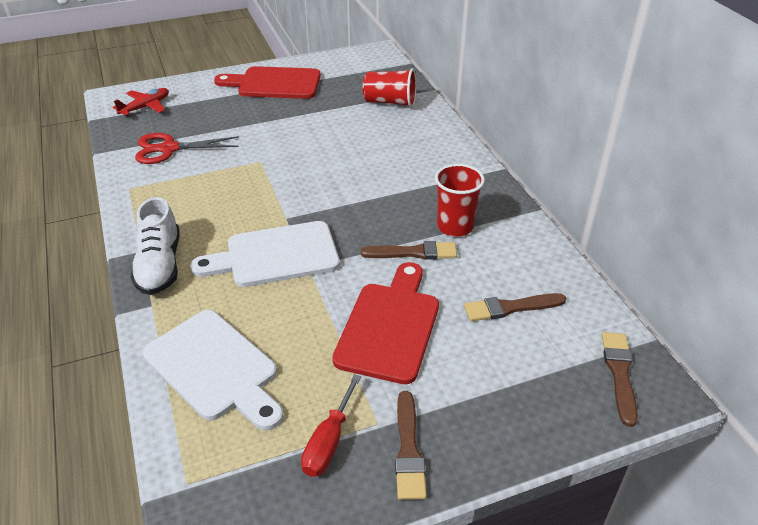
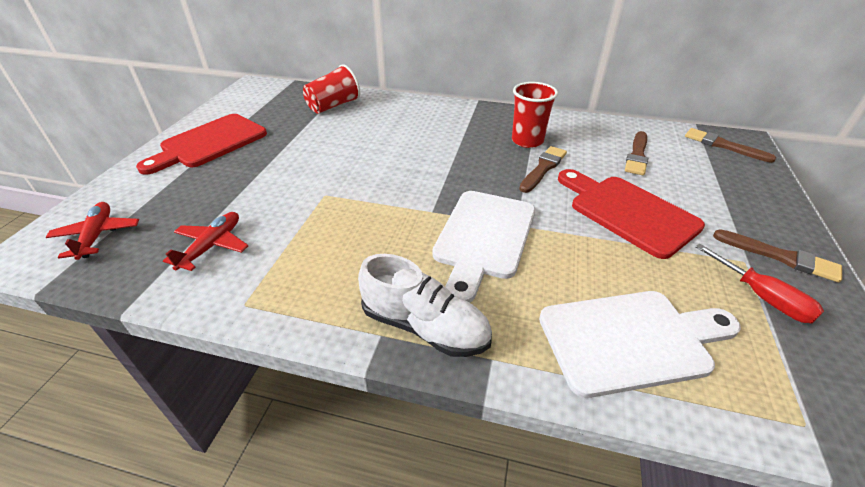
camera: 55 degrees left, 0 degrees up
(169, 149) = (212, 246): red scissors -> red plane

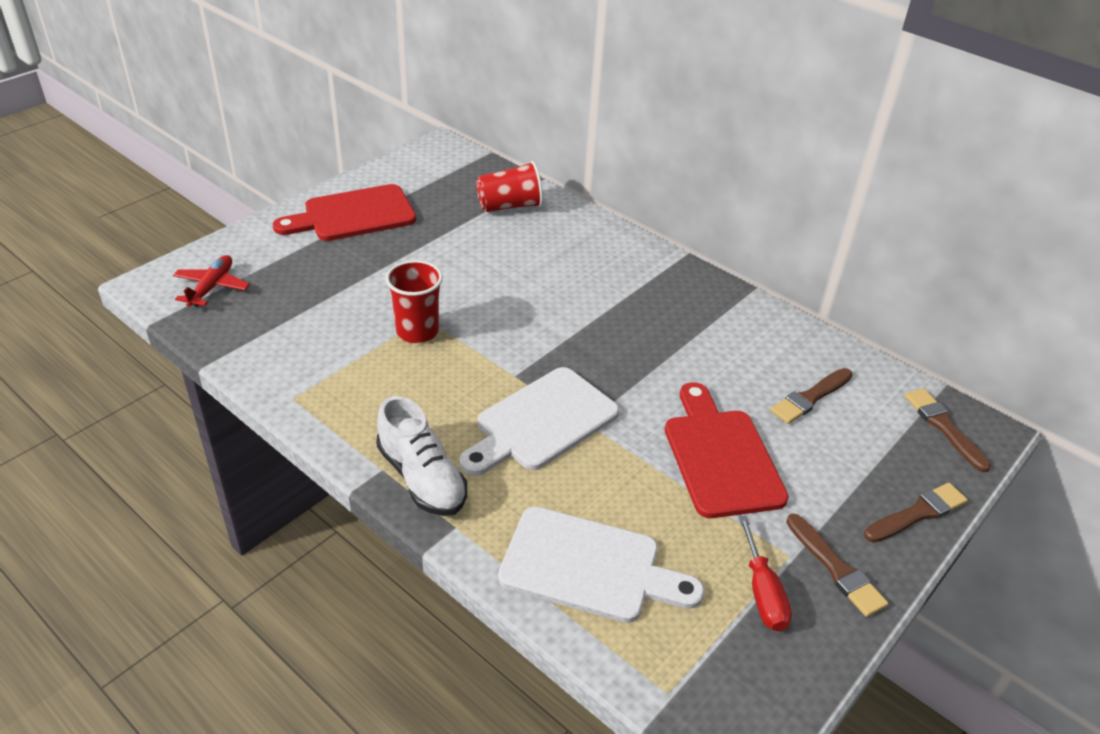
camera: 25 degrees right, 0 degrees up
(212, 246) = (296, 333): red plane -> none
(527, 141) = (694, 330): red cup -> red cup (417, 331)
(543, 168) = (678, 371): brown brush -> brown brush (917, 513)

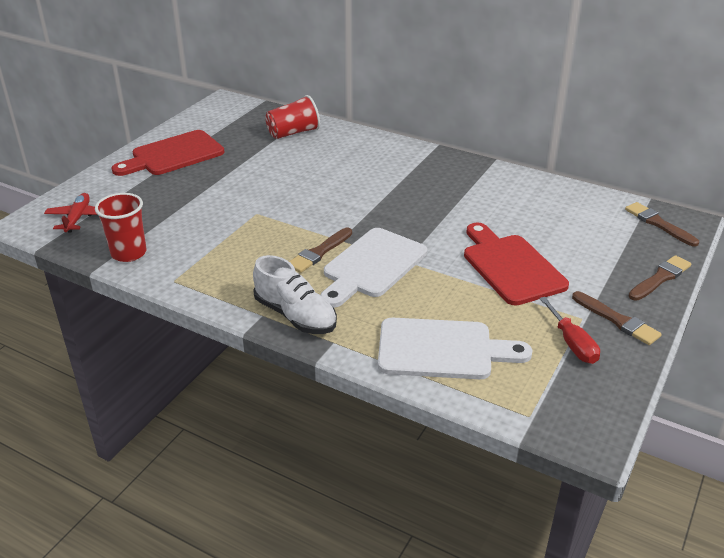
camera: 10 degrees left, 5 degrees down
(417, 331) = (254, 223): red cup -> red cup (129, 253)
(810, 398) = (560, 220): brown brush -> brown brush (319, 252)

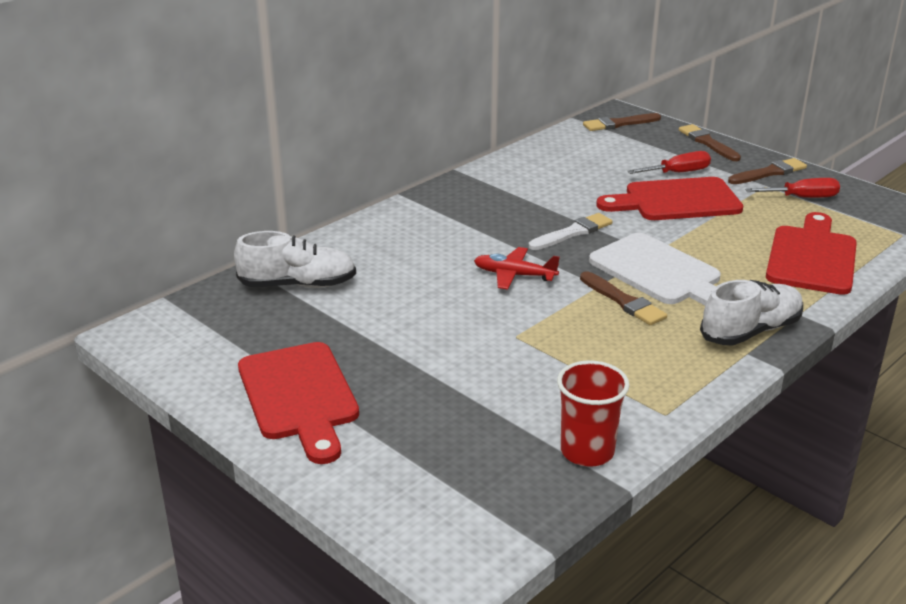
camera: 75 degrees left, 5 degrees down
(78, 218) = (464, 504): red plane -> red plane (514, 275)
(293, 133) = (298, 285): red cup -> white shoe
(418, 220) = (573, 232): none -> white brush
(442, 350) = (812, 257): white cutting board -> red cutting board
(572, 264) = (678, 173): none -> red screwdriver

